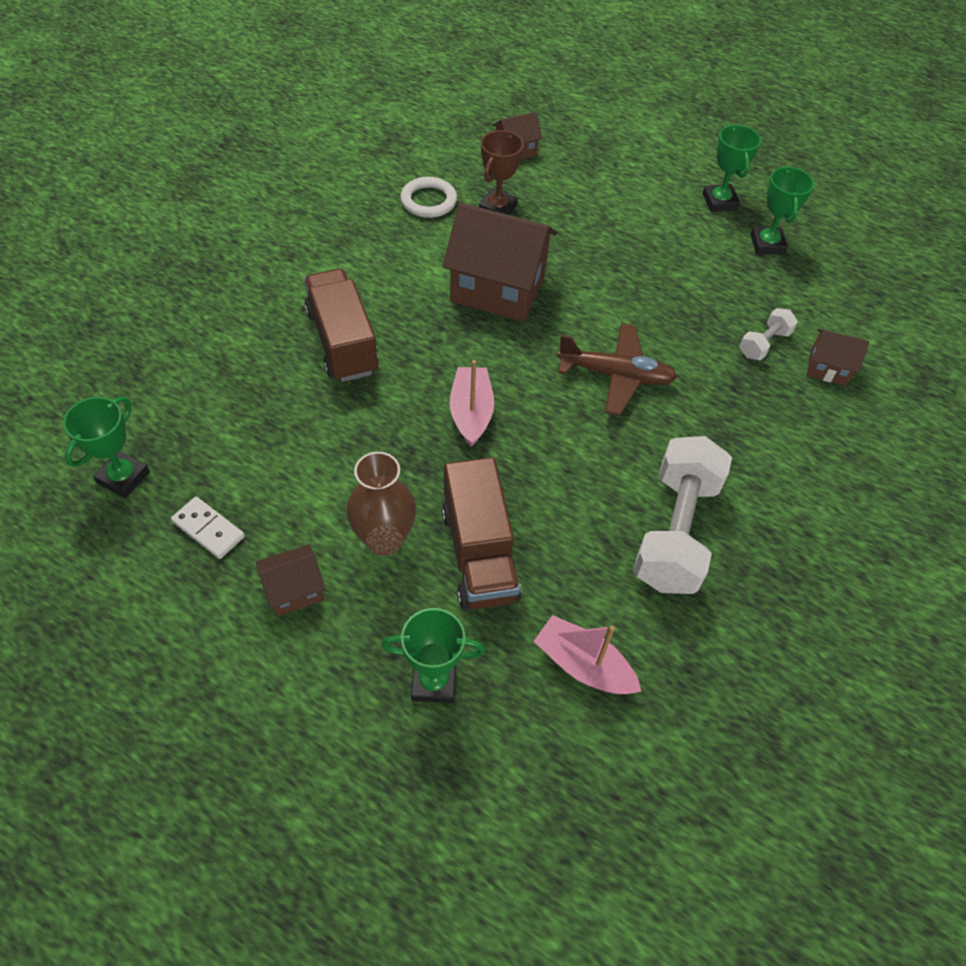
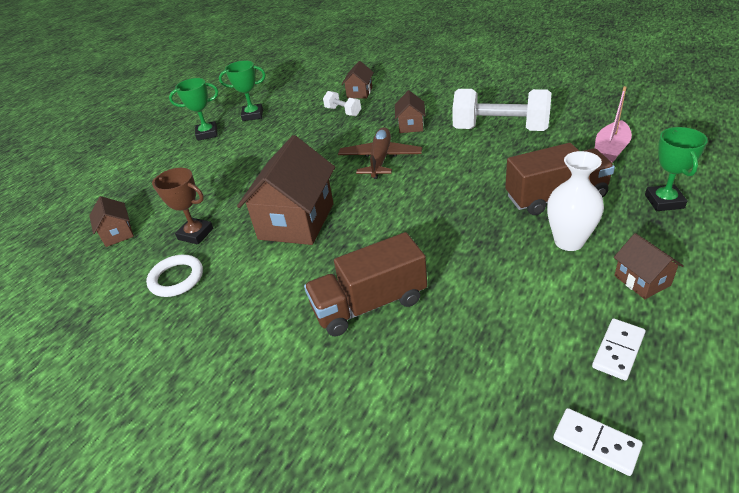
camera: 85 degrees left, 15 degrees down
(123, 477) = (596, 443): green trophy -> white domino
(384, 540) = (569, 241): brown vase -> white vase
(471, 413) = (432, 217): pink boat -> none
(707, 421) = (411, 125): none -> brown house

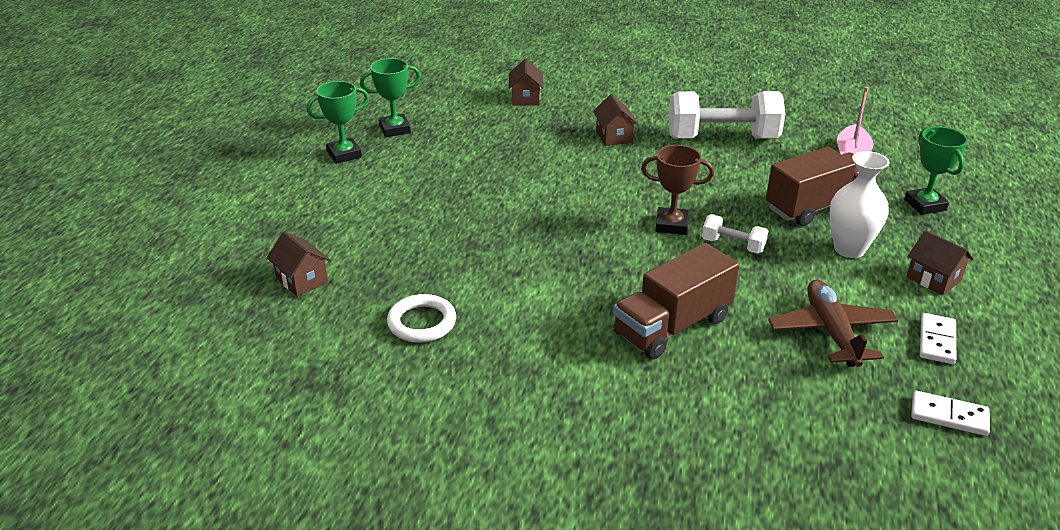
camera: 20 degrees left, 5 degrees down
(195, 234) = (413, 273): brown trophy -> brown trophy (671, 225)
(296, 221) = (535, 250): brown house -> none
(343, 111) = (517, 122): white dumbbell -> white dumbbell (733, 245)
(380, 159) = (598, 176): brown plane -> brown plane (831, 332)

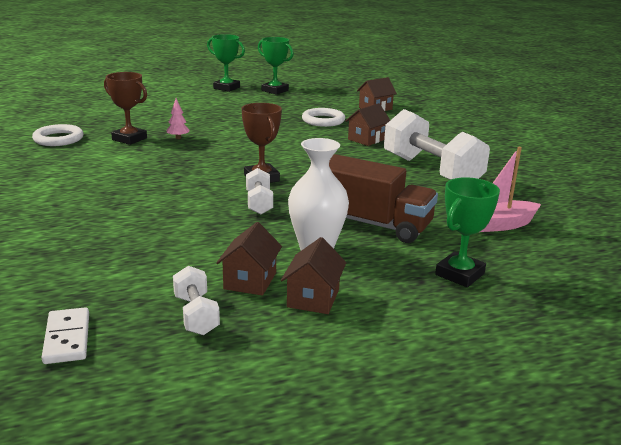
camera: 55 degrees right, 10 degrees down
(302, 280) = (78, 108): brown house -> brown house (250, 281)
(474, 271) = (129, 139): none -> brown trophy
(504, 238) = (178, 138): none -> pink tree
(534, 138) = (323, 120): none -> white ring
(672, 326) = (116, 203): brown truck -> none
(831, 332) = (164, 262): brown plane -> none
(936, 341) = (196, 315): white domino -> white dumbbell

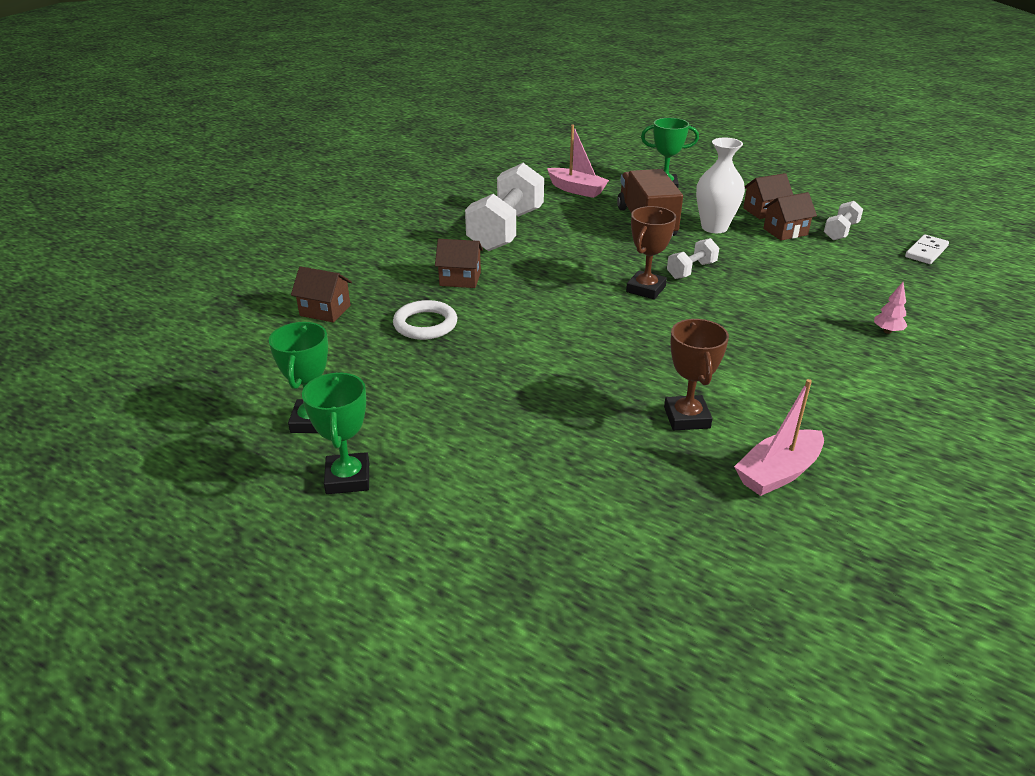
camera: 125 degrees left, 10 degrees up
(58, 139) = (778, 473): white ring -> pink boat
(178, 138) = (628, 386): pink tree -> pink tree (887, 331)

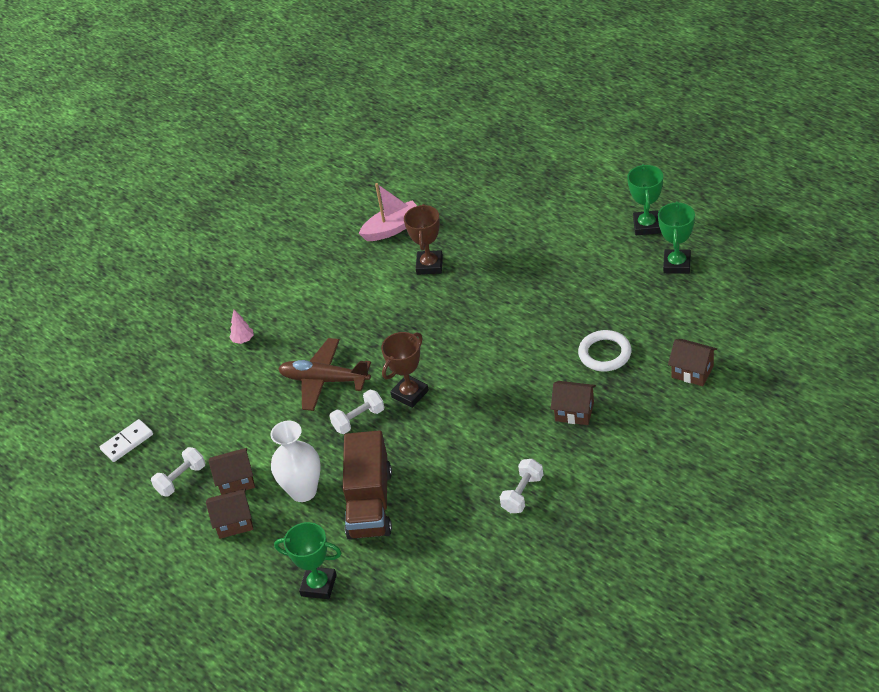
camera: 165 degrees left, 10 degrees up
(506, 230) = (522, 494): white dumbbell -> white dumbbell, size x0.48
(576, 190) = (427, 581): pink boat -> none
(752, 298) = (324, 380): none -> brown plane

